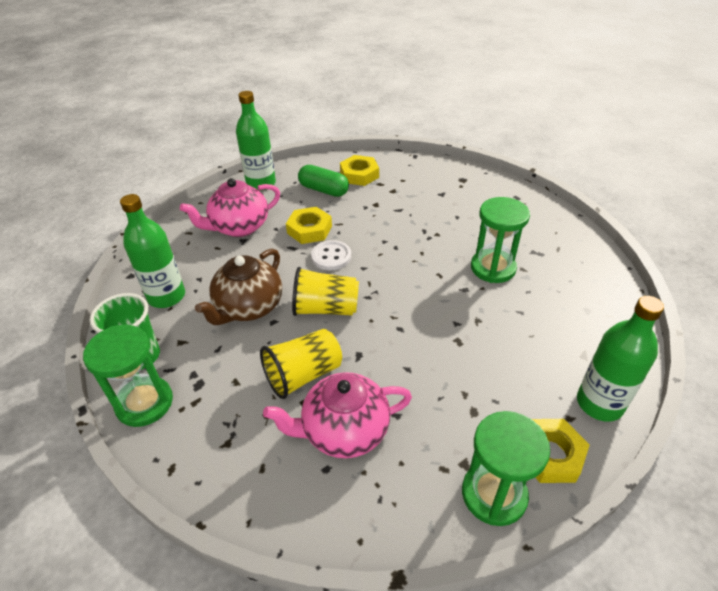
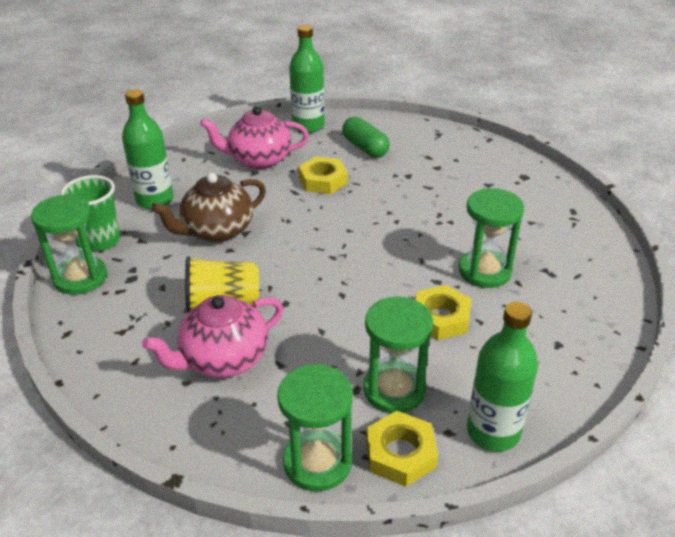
camera: 25 degrees right, 5 degrees down
(326, 309) = (285, 254): yellow cup -> none
(331, 257) = (325, 211): white button -> none
(344, 431) = (224, 359): pink teapot -> pink teapot turned 45 degrees counterclockwise
(359, 175) = (413, 143): yellow nut -> yellow nut (441, 318)
(503, 398) = (394, 389): none -> green hourglass

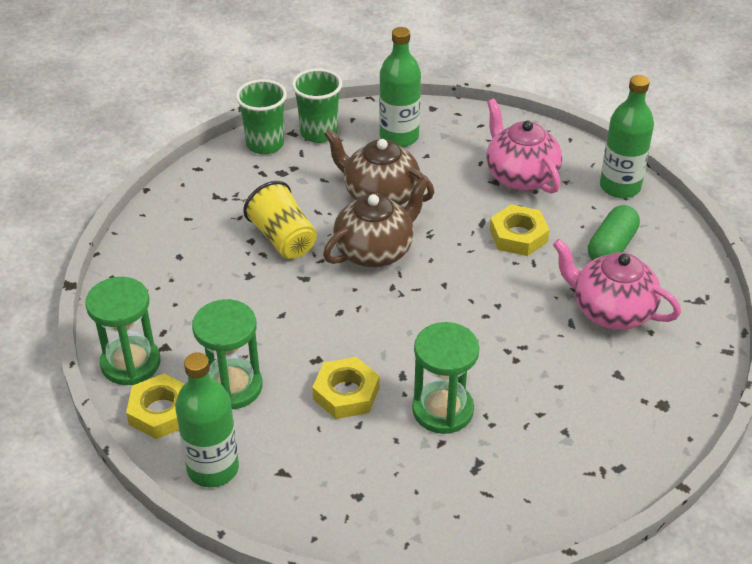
camera: 65 degrees right, 5 degrees up
(80, 277) = (265, 144): green hourglass -> green cup
(224, 359) = (214, 267): pink teapot -> pink teapot (611, 311)
(283, 253) = (375, 251): none -> brown teapot

